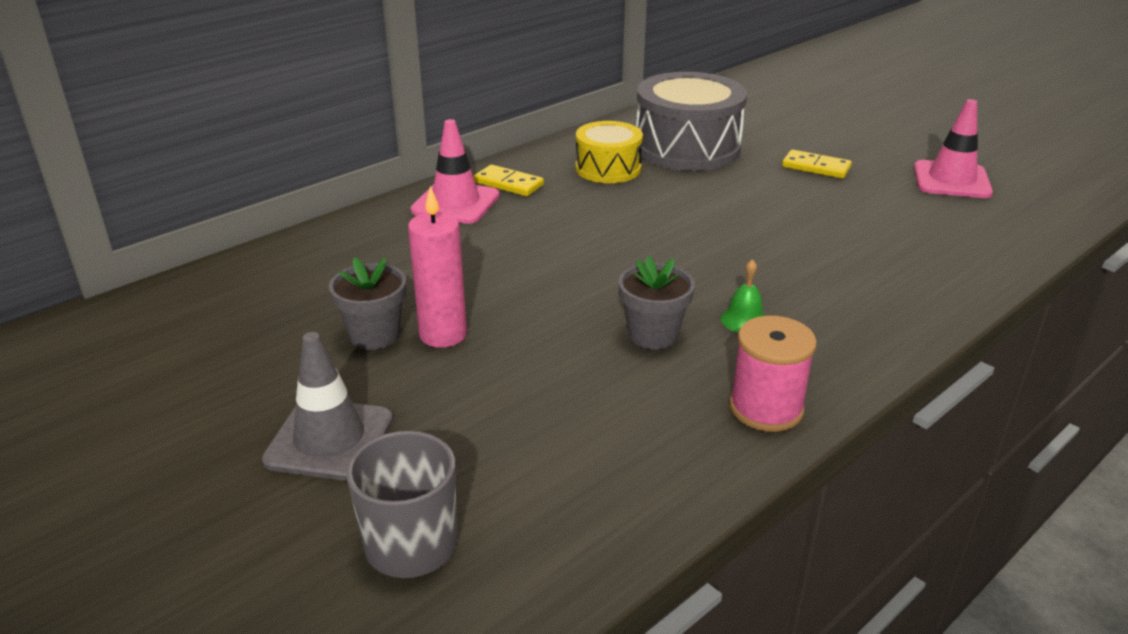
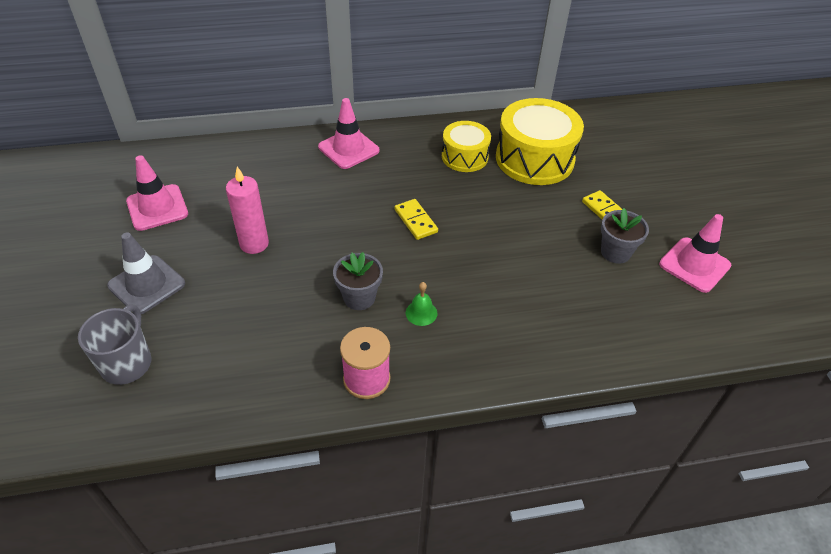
camera: 30 degrees right, 15 degrees up
(241, 349) = (157, 208): none -> pink traffic cone
(374, 335) = (222, 228): grey flower pot -> grey flower pot (615, 252)
(508, 184) = (392, 145): yellow domino -> yellow domino (415, 221)
(687, 148) = (534, 159): grey drum -> yellow drum

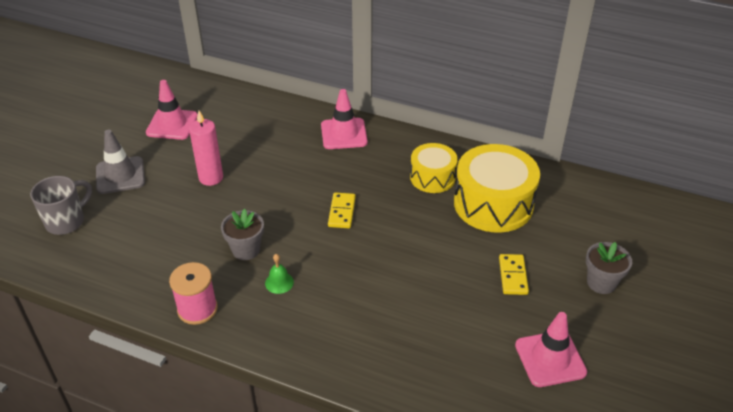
camera: 35 degrees right, 5 degrees down
(615, 252) = (485, 313): grey flower pot -> grey flower pot (601, 283)

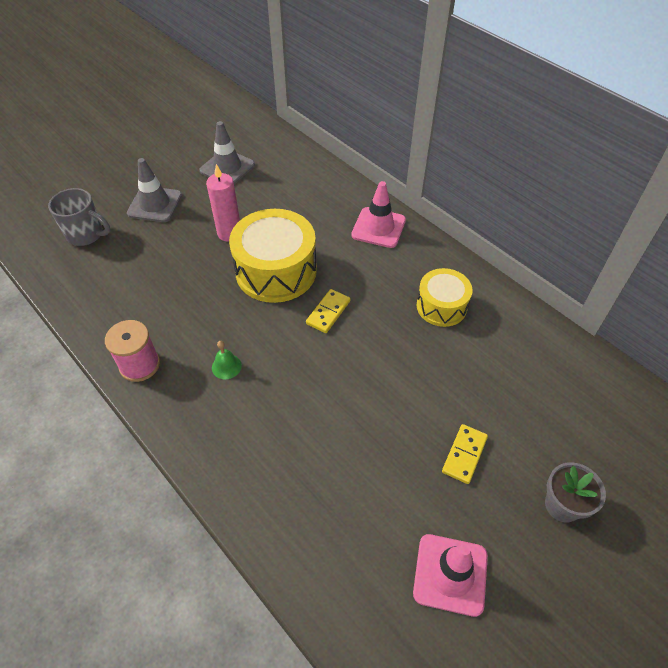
camera: 25 degrees right, 10 degrees up
(66, 221) = (86, 235): grey mug -> grey mug turned 45 degrees clockwise
(172, 124) = (227, 168): pink traffic cone -> grey traffic cone
(246, 250) = (217, 320): grey flower pot -> none
(493, 204) = (490, 360): yellow drum -> yellow drum (276, 271)

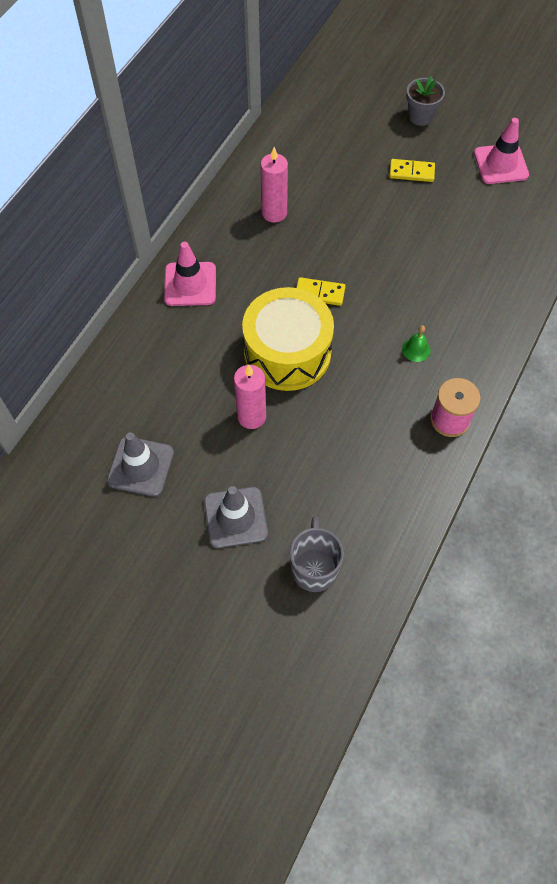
camera: 110 degrees left, 10 degrees up
(441, 306) = (274, 213): yellow drum -> pink candle

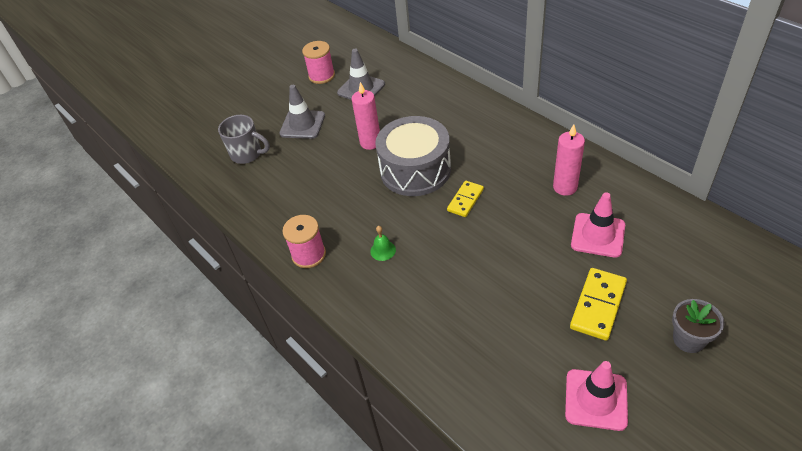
camera: 115 degrees right, 15 degrees down
(117, 535) = (321, 76): none -> pink spool
(190, 284) = (501, 127): pink traffic cone -> pink traffic cone (598, 235)
(287, 352) = (415, 170): yellow drum -> grey drum
(411, 172) = (598, 305): yellow domino -> yellow domino, size x1.52

